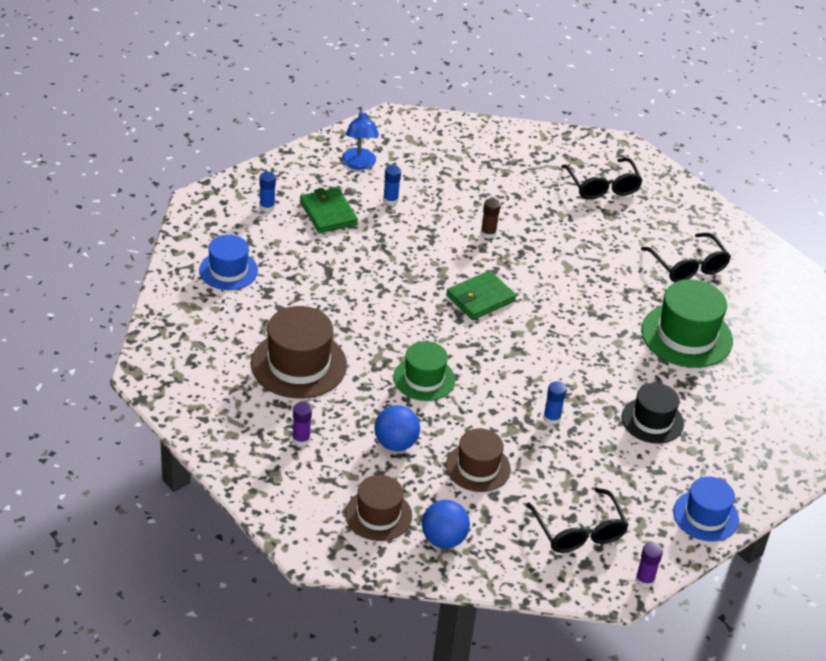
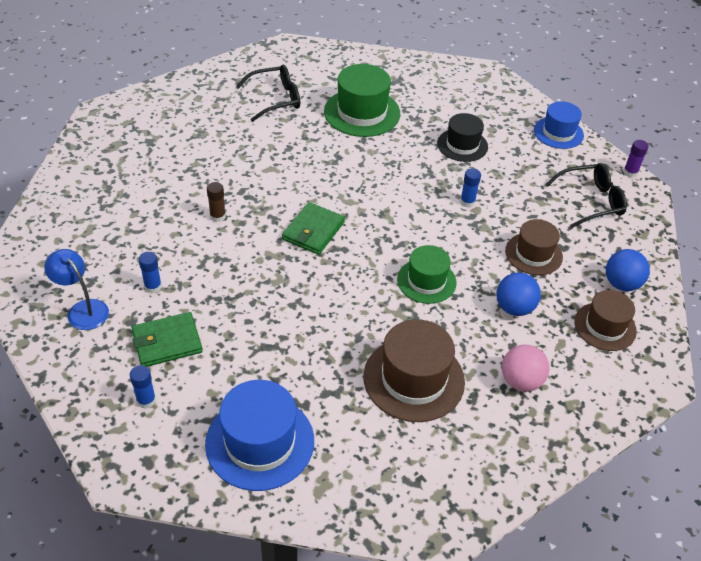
camera: 85 degrees left, 5 degrees up
(228, 270) = (260, 442): blue hat -> blue hat, size x1.55
(301, 439) = (521, 381): purple glue stick -> pink ball
(359, 164) = (83, 309): blue lamp -> blue lamp turned 135 degrees counterclockwise
(480, 298) = (313, 231): green wallet -> green wallet turned 60 degrees clockwise
(602, 187) = (159, 133): black glasses -> none

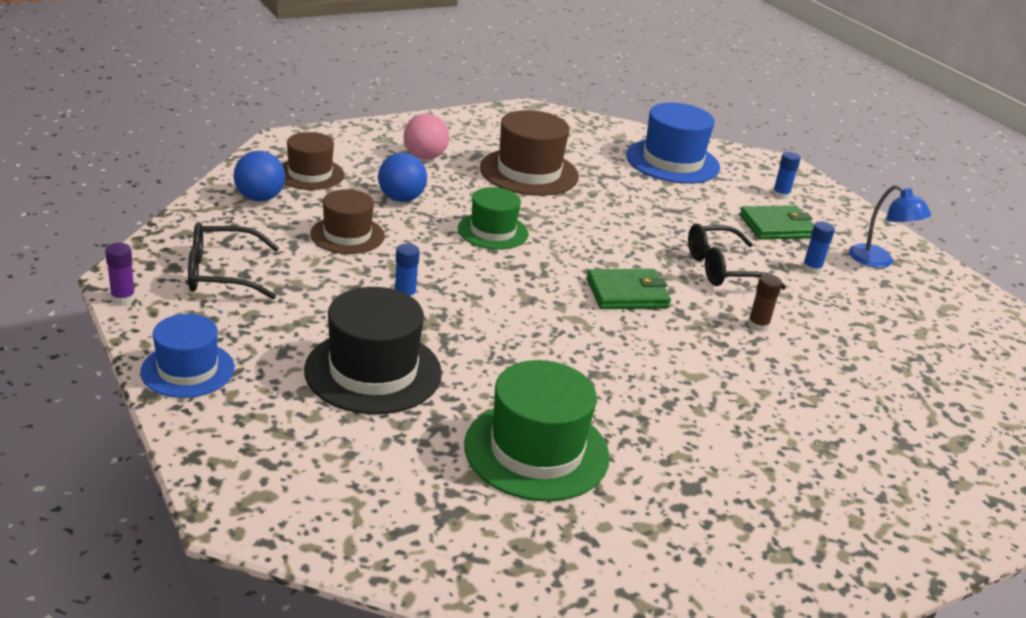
camera: 175 degrees left, 15 degrees down
(276, 99) = (702, 499): black glasses -> black glasses (722, 269)
(313, 231) = (627, 293): green wallet -> green wallet turned 45 degrees clockwise
(462, 145) = (373, 371): black hat -> black hat, size x1.55

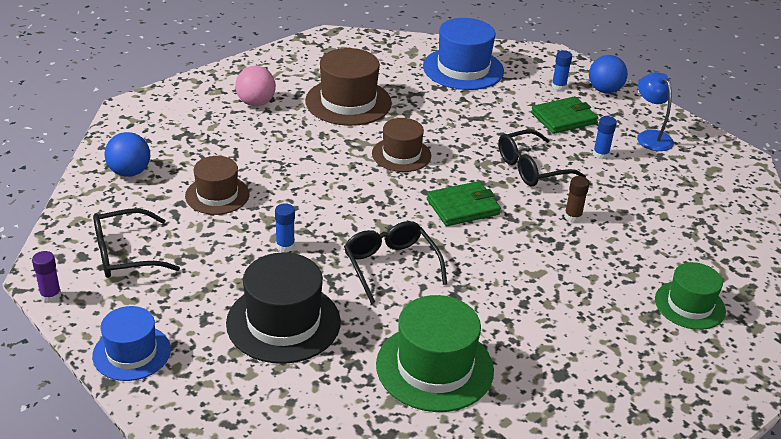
camera: 10 degrees left, 5 degrees up
(310, 174) = (164, 139): brown hat -> brown hat (401, 154)
(401, 199) = (250, 150): blue ball -> blue ball (604, 90)
(493, 231) = (337, 167): green hat -> green hat (689, 305)
(520, 337) = (390, 265): none -> black glasses
(878, 261) = (650, 136): blue lamp -> blue lamp turned 150 degrees counterclockwise

